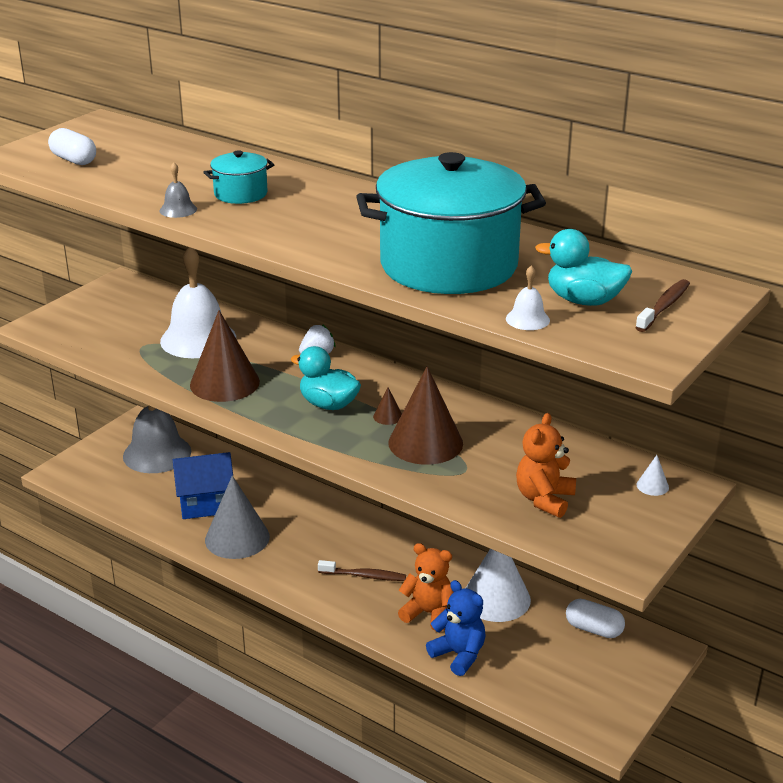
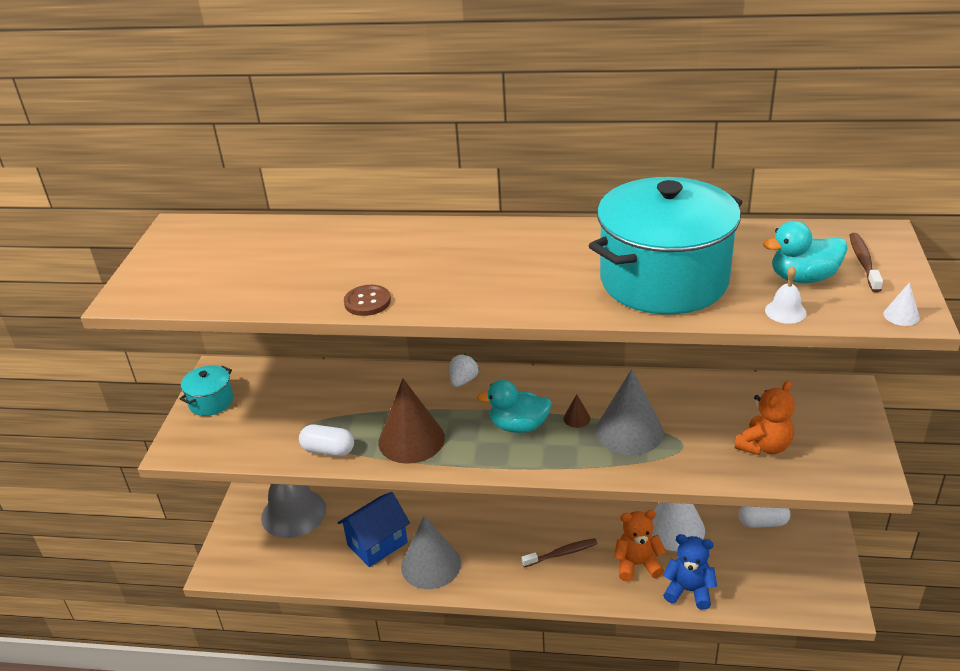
camera: 25 degrees left, 5 degrees up
(74, 160) = (201, 279): white capsule -> white capsule (328, 450)
(178, 210) = (367, 302): grey bell -> brown button
(198, 339) = (346, 404): white bell -> none
(241, 194) = (405, 266): turquoise pot -> turquoise pot (211, 402)
(425, 443) = (629, 431): brown cone -> grey cone
(544, 499) = (764, 446): orange teddy bear -> orange teddy bear turned 135 degrees counterclockwise
(652, 486) = (824, 401): white cone -> white cone (901, 315)

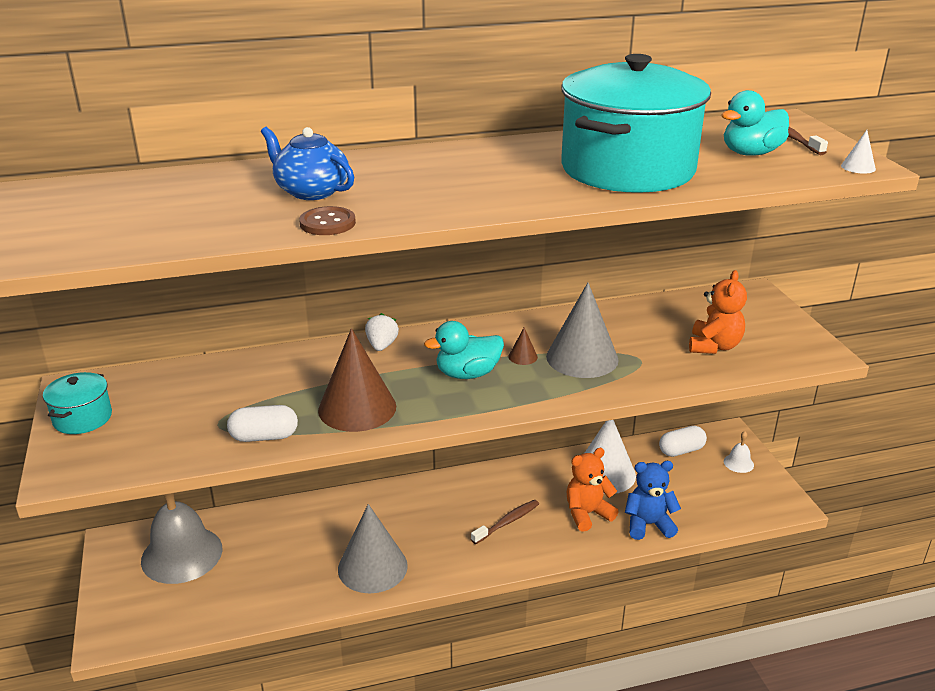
camera: 25 degrees left, 5 degrees down
(377, 544) = (300, 561): blue house -> none
(378, 262) = (311, 191): none -> blue teapot
(785, 311) = (759, 177): white bell -> white bell (738, 463)

